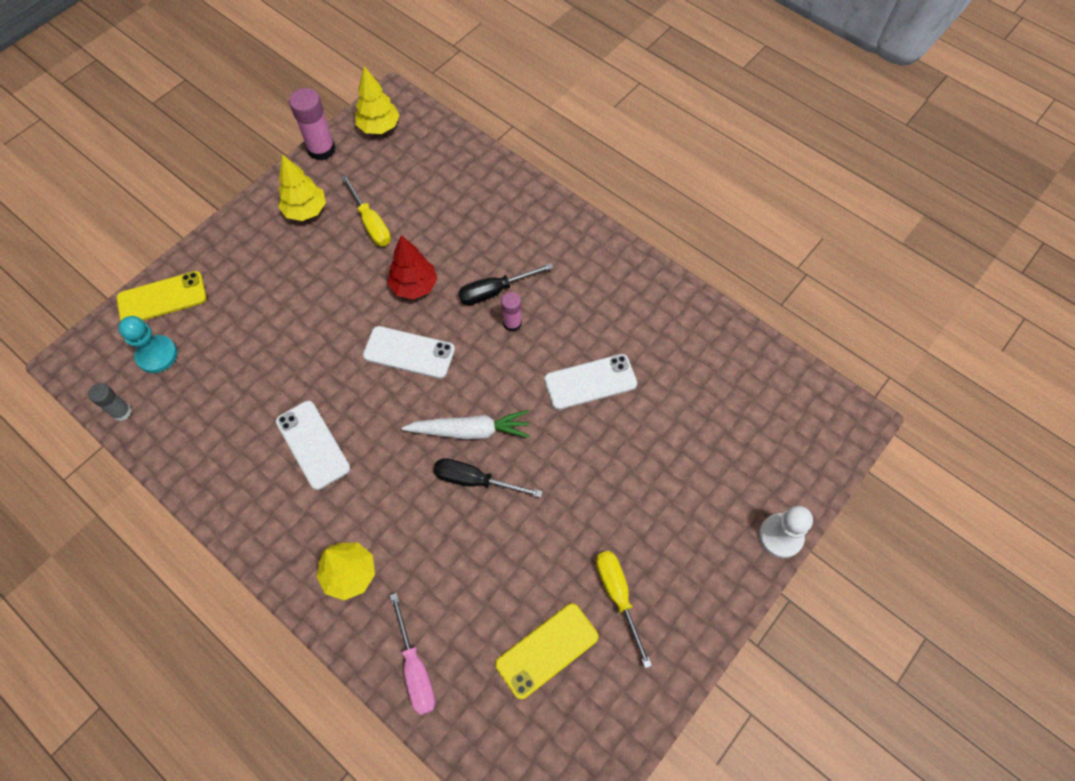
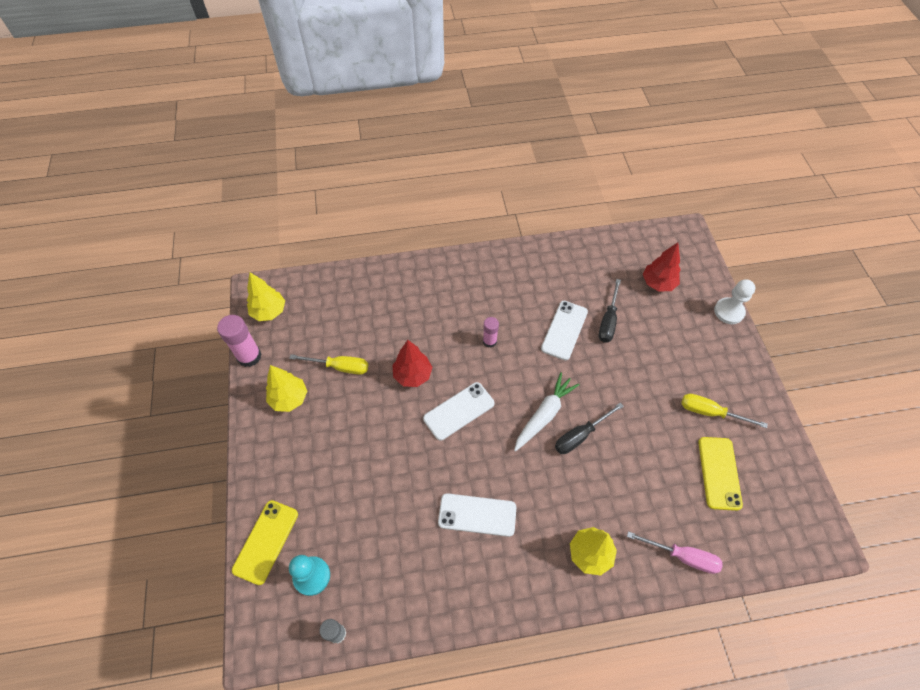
camera: 50 degrees left, 5 degrees down
(495, 291) = (458, 334): black screwdriver -> black screwdriver (608, 321)
(745, 435) = (658, 283): none -> red tree

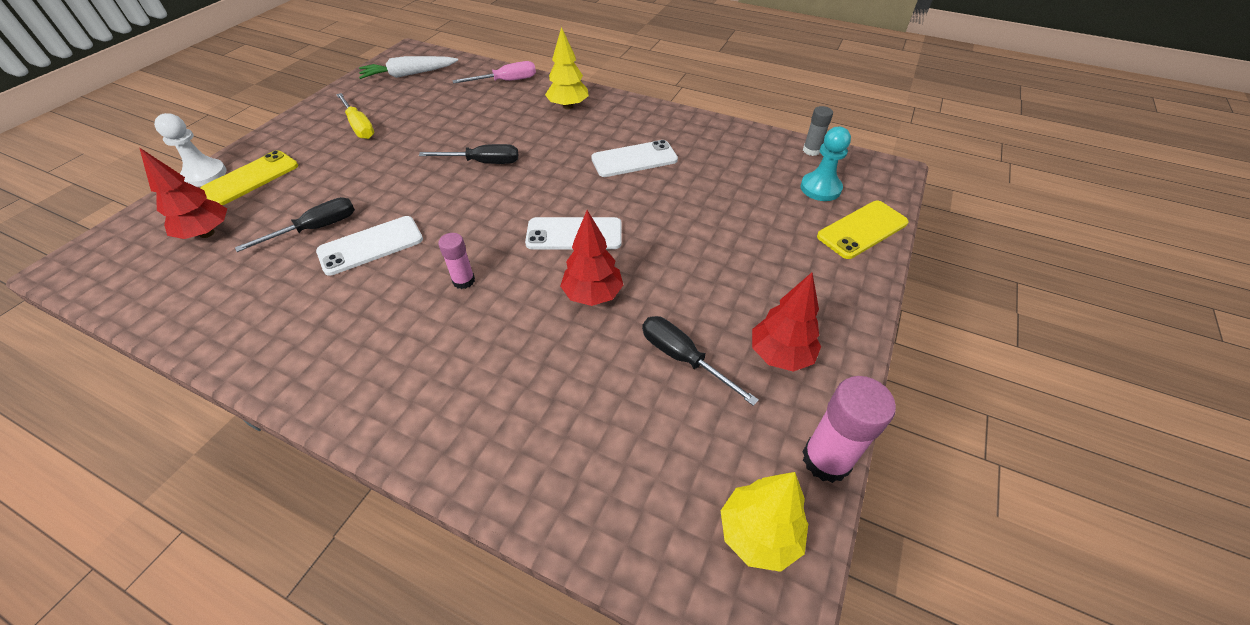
camera: 145 degrees left, 10 degrees down
(289, 398) = (780, 355): yellow tree -> red tree
(340, 367) = (683, 358): yellow screwdriver -> black screwdriver
(477, 515) = (634, 159): white phone -> white phone turned 60 degrees counterclockwise
(544, 414) = (494, 190): white carrot -> white carrot (408, 74)
(682, 556) = (506, 81): pink screwdriver -> pink screwdriver turned 105 degrees clockwise
(719, 473) = (415, 99): yellow phone -> yellow phone (251, 178)

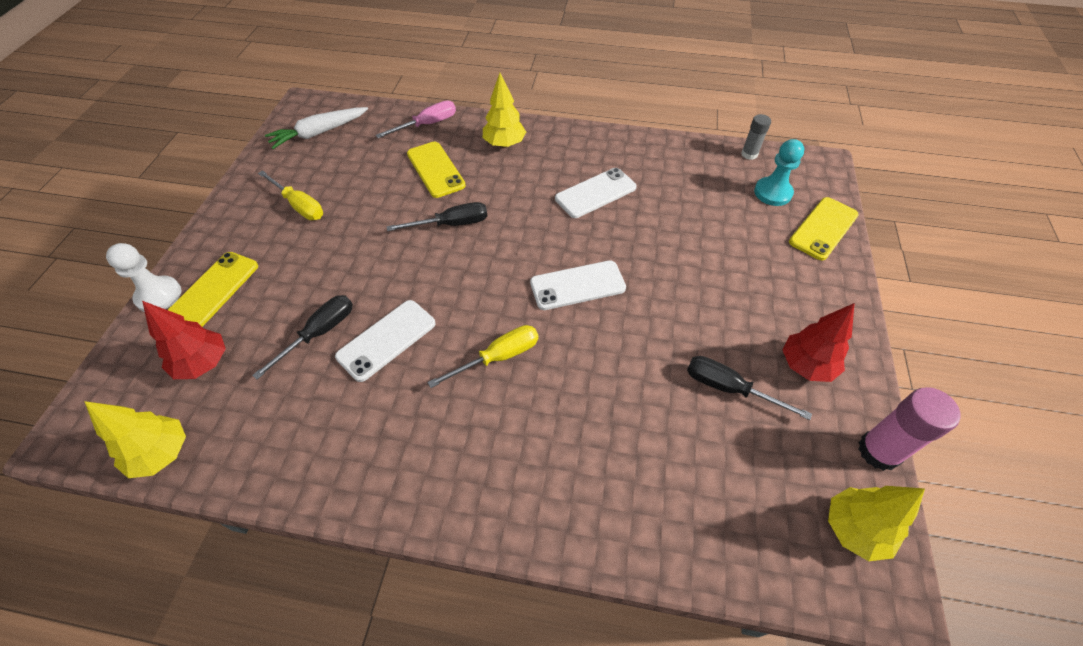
camera: 15 degrees left, 5 degrees up
(130, 296) = (162, 454): none -> yellow tree
(463, 281) = (498, 357): pink glue stick -> yellow screwdriver
(494, 117) = (435, 169): none -> yellow phone
(593, 295) = (624, 345): red tree -> none

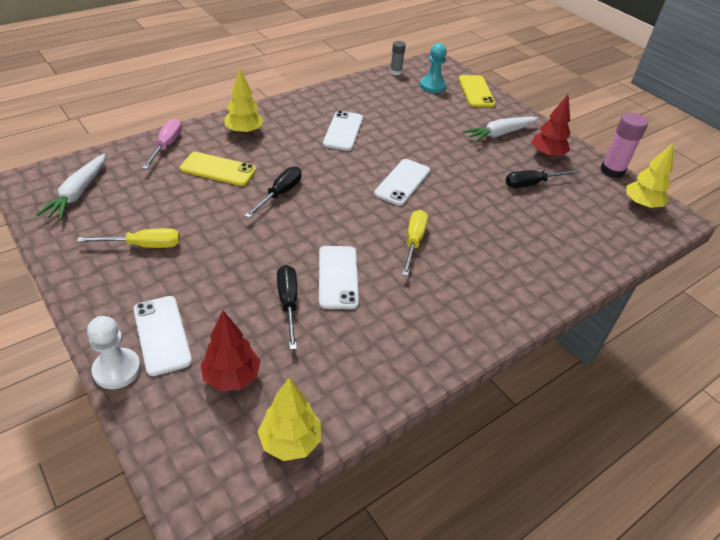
camera: 50 degrees left, 10 degrees down
(214, 290) = (162, 335): yellow phone -> white phone
(777, 299) = (500, 134): none -> white carrot

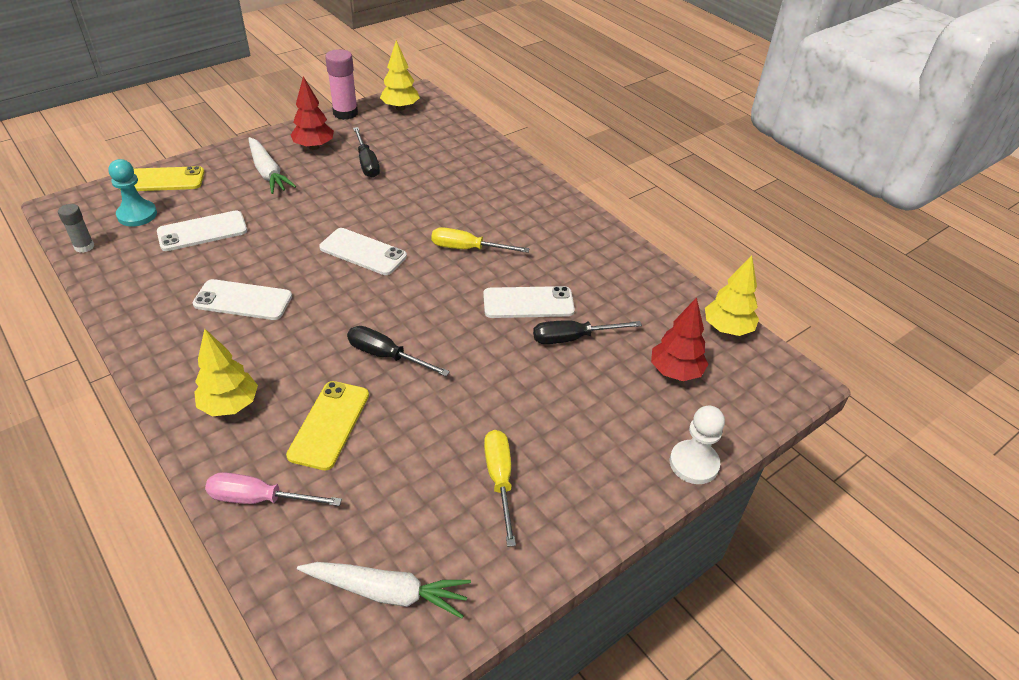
camera: 90 degrees left, 0 degrees up
(162, 335) = (639, 434): white phone -> white phone (202, 231)

